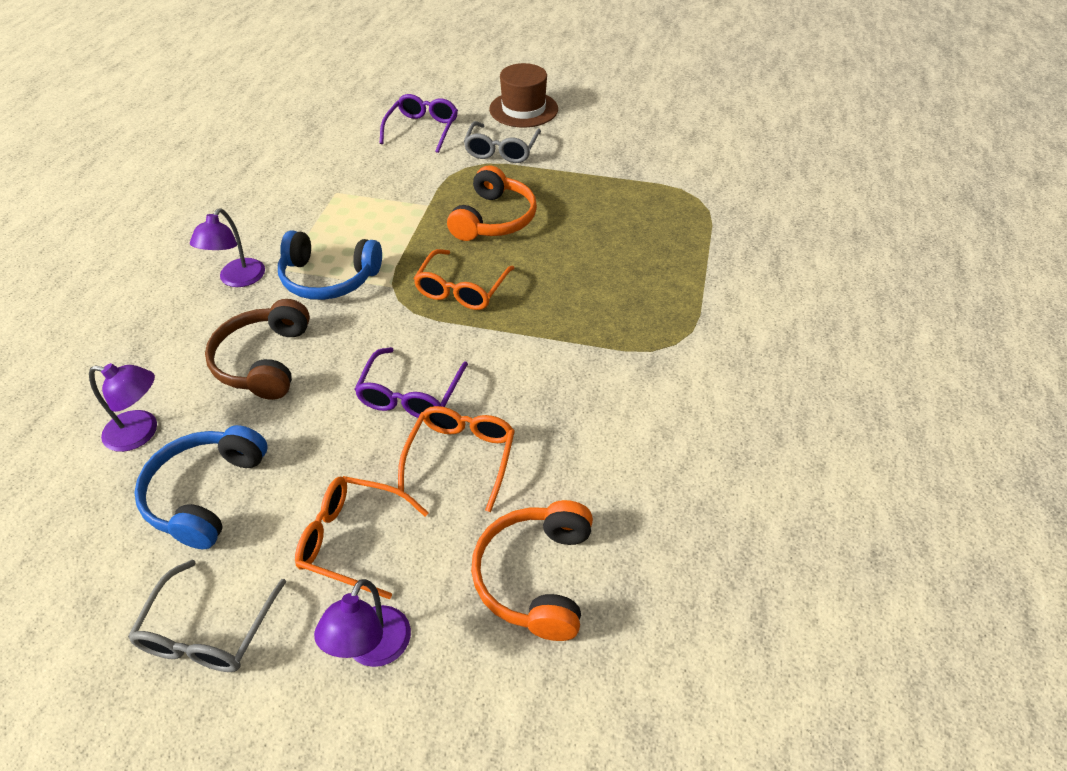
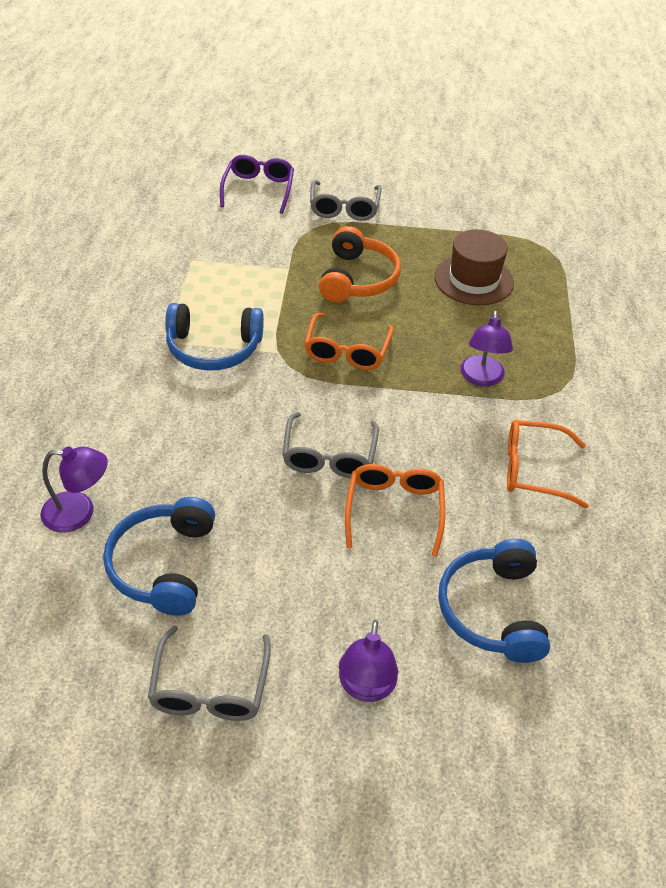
camera: 10 degrees left, 0 degrees up
(237, 279) = (122, 355): purple lamp -> purple lamp (481, 378)
(264, 361) = (176, 434): brown headphones -> none
(352, 540) = (317, 594): orange glasses -> orange glasses (533, 469)
(410, 395) = (329, 456): purple glasses -> grey glasses
(523, 109) = (354, 164): brown hat -> brown hat (473, 280)
(535, 577) = (492, 610): orange headphones -> blue headphones

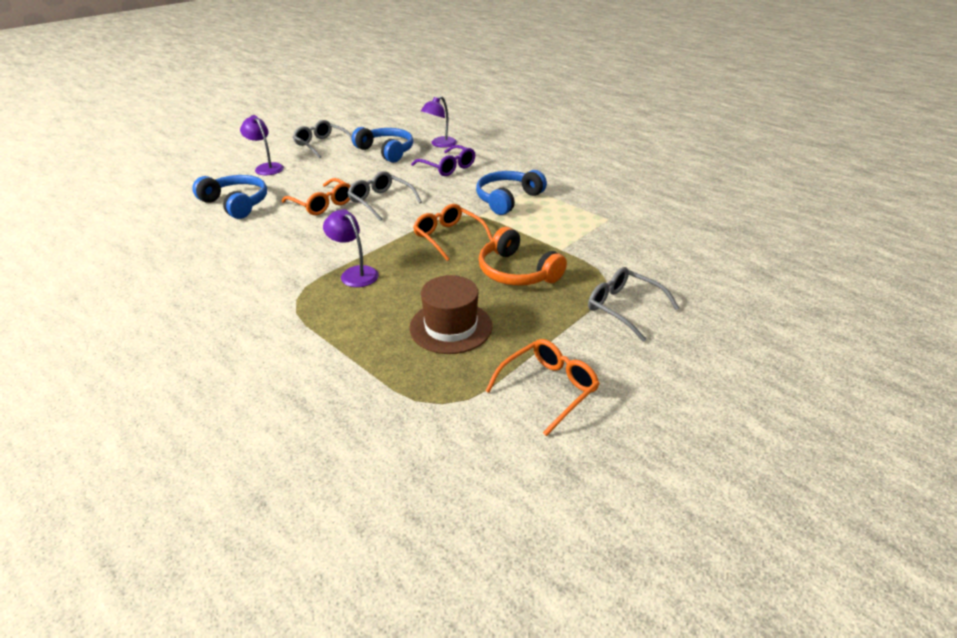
camera: 130 degrees right, 10 degrees down
(258, 189) = (690, 276): purple glasses -> purple glasses (448, 167)
(533, 469) = (269, 253): orange glasses -> orange glasses (548, 388)

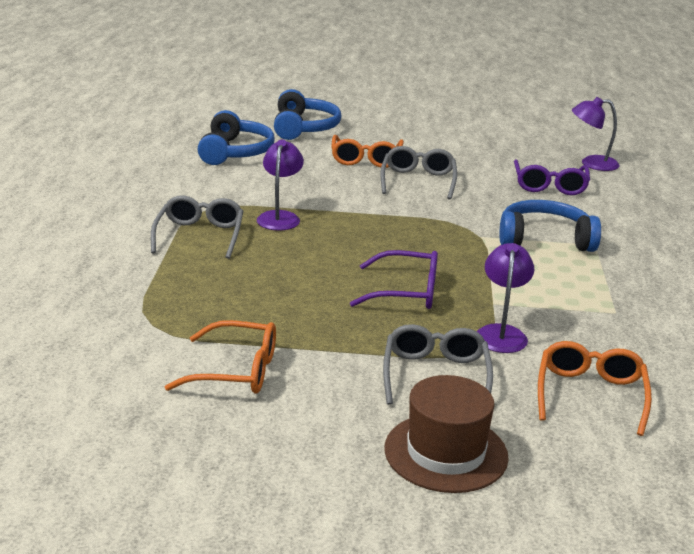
camera: 50 degrees right, 10 degrees down
(266, 167) = (383, 112): purple lamp -> purple lamp (501, 333)
(321, 145) = (470, 115): grey glasses -> grey glasses (200, 235)
(386, 151) = (520, 146): blue headphones -> blue headphones (235, 152)
(448, 237) = (411, 236): orange glasses -> orange glasses (590, 394)
(451, 327) = (264, 290): brown hat -> brown hat (446, 453)
(516, 272) = (406, 292): orange headphones -> purple glasses

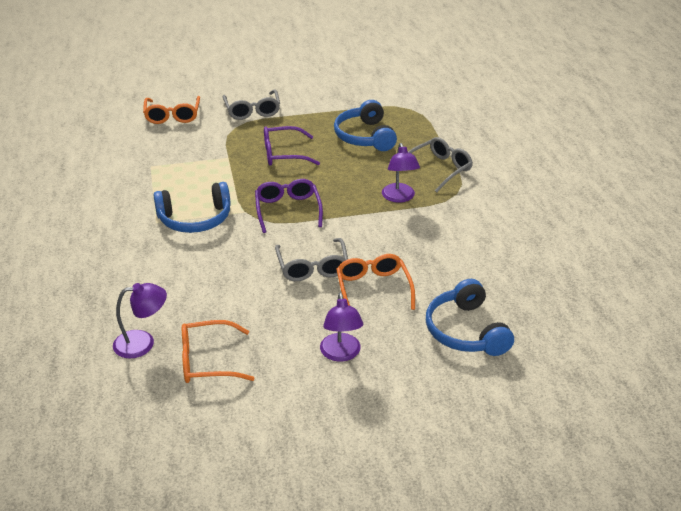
camera: 165 degrees right, 10 degrees up
(200, 235) = (439, 169): grey glasses -> grey glasses turned 120 degrees counterclockwise
(235, 152) = (496, 269): blue headphones -> blue headphones (365, 136)
(237, 371) = (349, 95): orange glasses -> orange glasses (207, 361)
(446, 453) = (239, 82): brown hat -> none
(501, 333) = (221, 139): purple lamp -> purple lamp (341, 354)
(549, 186) = (189, 290): purple glasses -> purple glasses (288, 210)

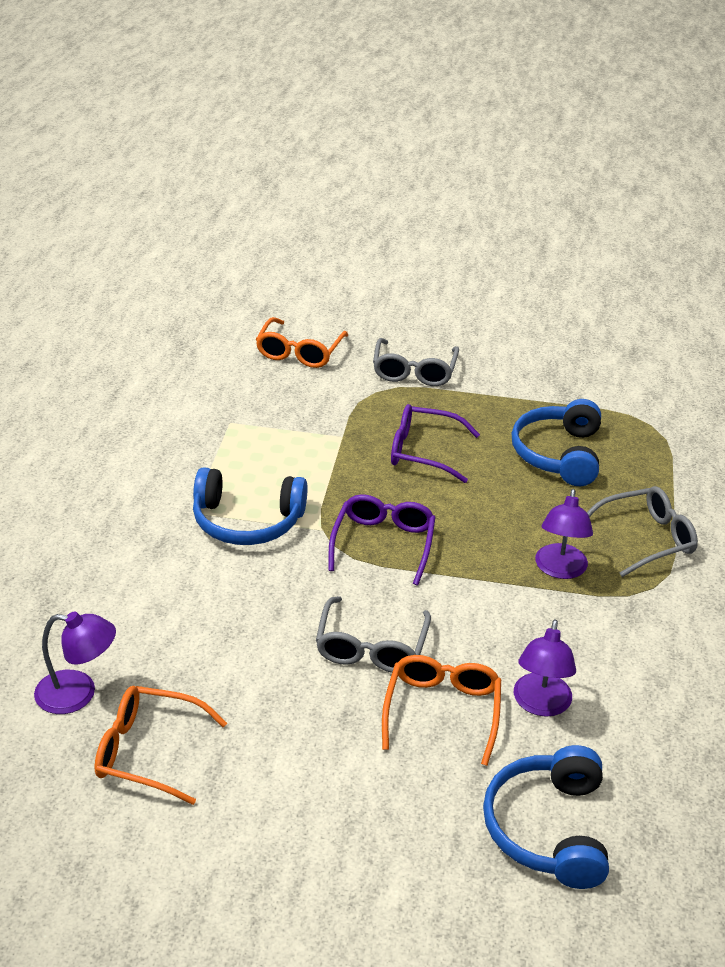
camera: 20 degrees right, 0 degrees up
(341, 354) = (340, 804): purple lamp -> purple lamp (540, 704)

